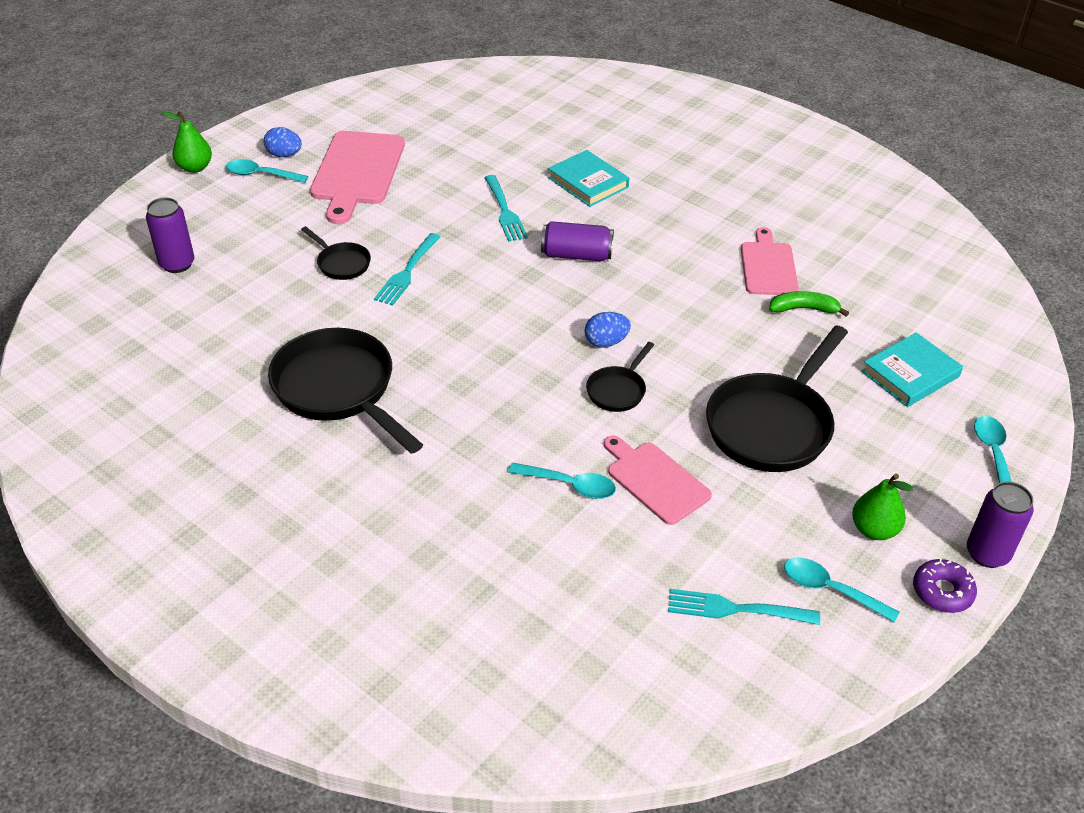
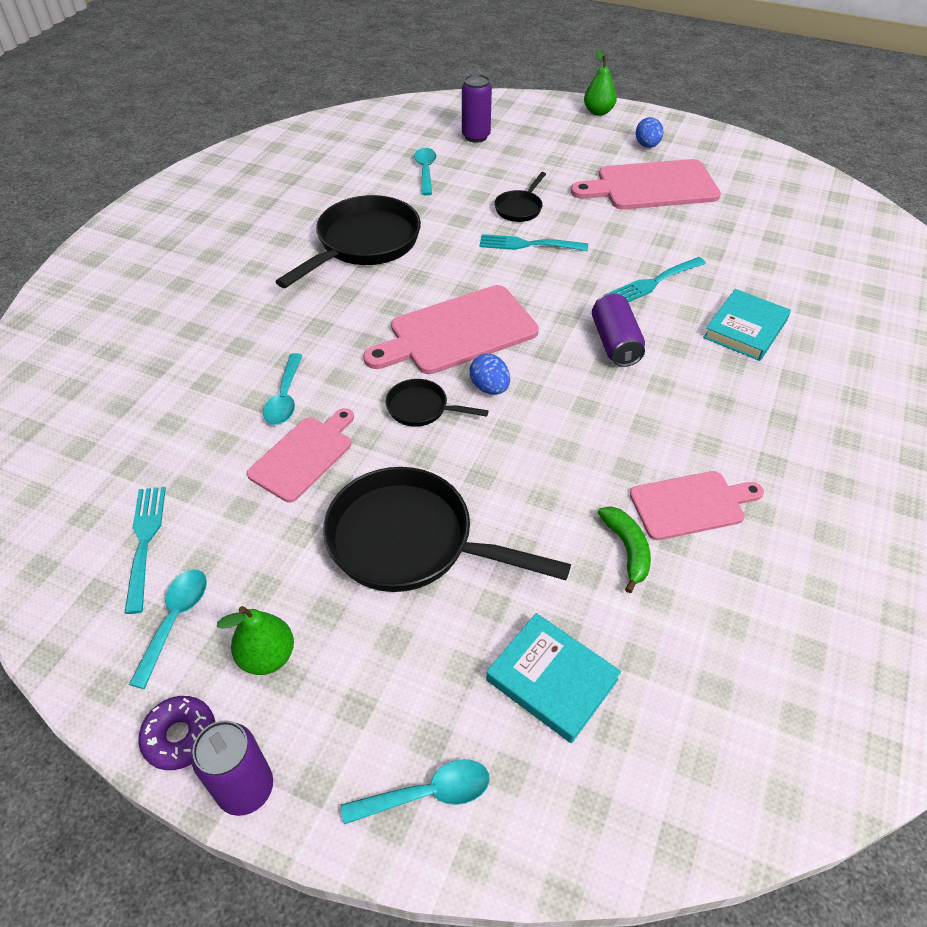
camera: 75 degrees right, 5 degrees up
(261, 175) = (611, 142): turquoise spoon -> turquoise spoon (425, 171)
(521, 347) = (457, 332): none -> pink cutting board

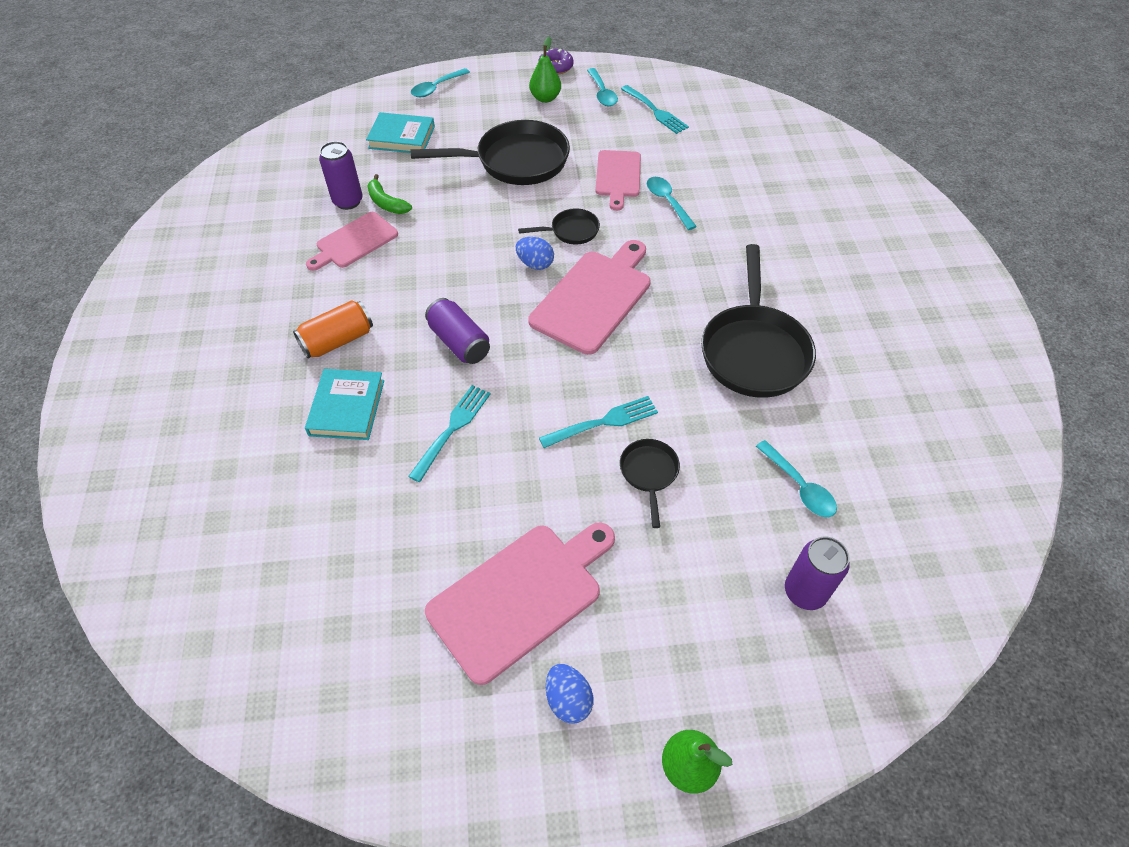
camera: 150 degrees right, 5 degrees up
(246, 788) = (513, 65): purple can -> purple can (348, 201)
(741, 390) = (338, 341): none -> orange can

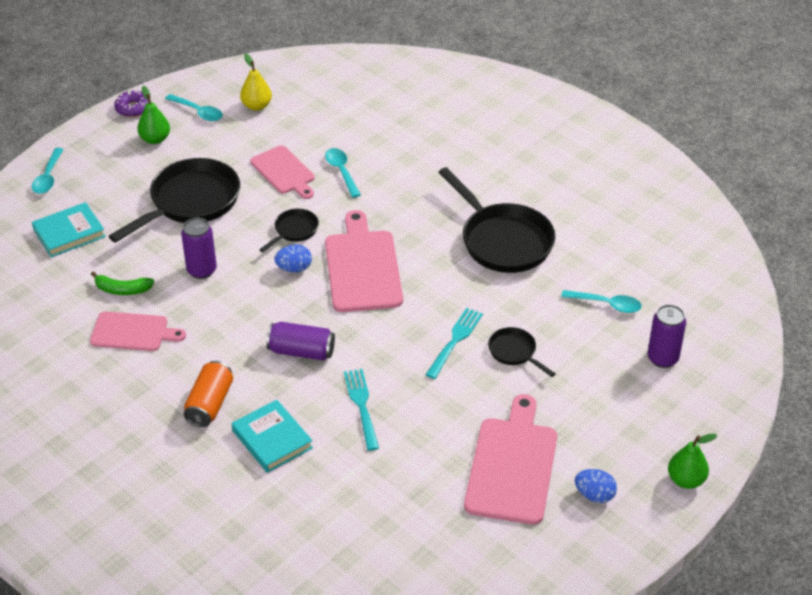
camera: 40 degrees left, 10 degrees down
(348, 201) = (87, 306): purple can -> purple can (201, 270)
(354, 242) = (133, 332): pink cutting board -> pink cutting board turned 90 degrees counterclockwise
(654, 111) = (256, 106): turquoise fork -> yellow pear
(667, 202) = (341, 172): turquoise spoon -> turquoise spoon turned 45 degrees clockwise

